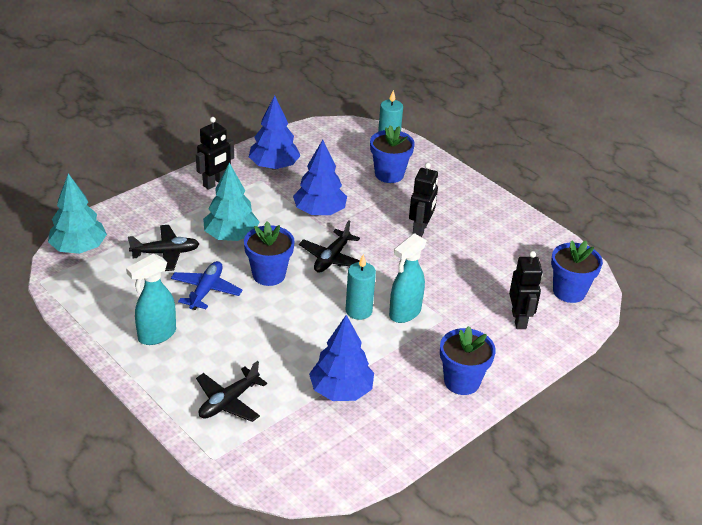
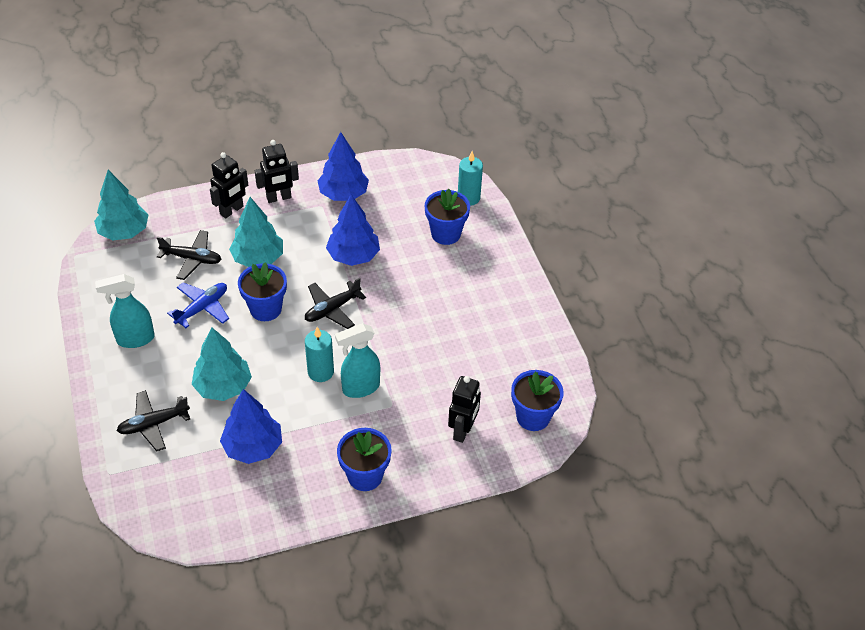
camera: 25 degrees right, 10 degrees up
(275, 349) = (223, 386): none -> turquoise tree
(420, 229) = (435, 304): black robot -> black robot (232, 210)

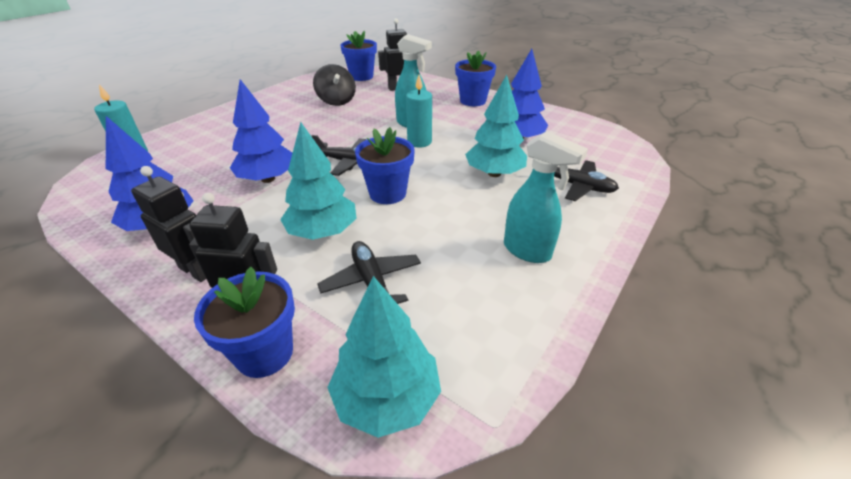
camera: 125 degrees left, 10 degrees down
(202, 308) = (432, 230): blue plane -> none
(446, 234) = (199, 148): blue flower pot -> blue flower pot (264, 353)
(472, 359) = (336, 101): none -> black spinning top

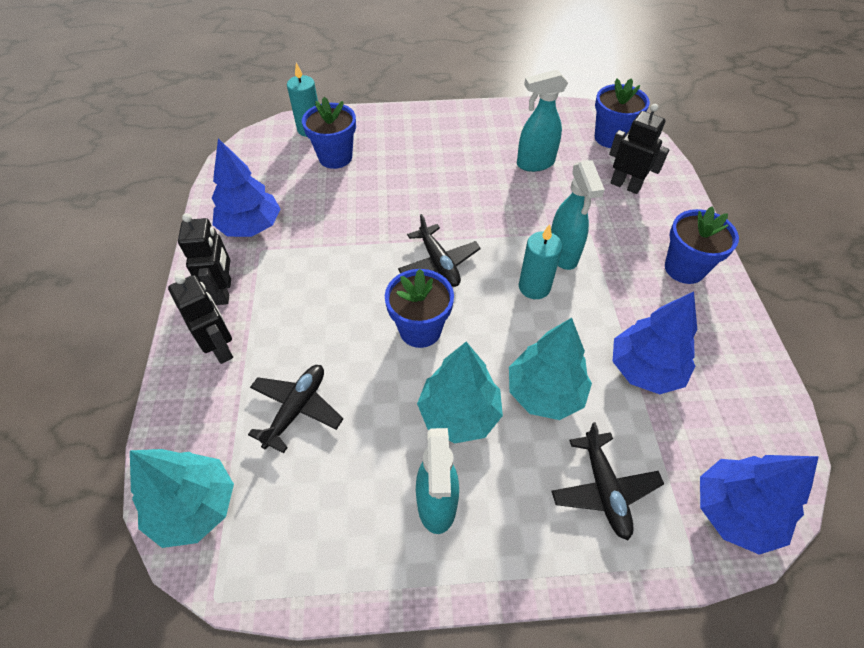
camera: 50 degrees right, 15 degrees up
(264, 353) = (183, 400): blue flower pot -> blue flower pot (335, 157)
(268, 179) = (359, 232): blue tree -> blue tree (734, 511)
(323, 232) = (326, 328): turquoise tree -> turquoise tree (459, 414)
(336, 101) = (534, 164): black spinning top -> turquoise spray bottle

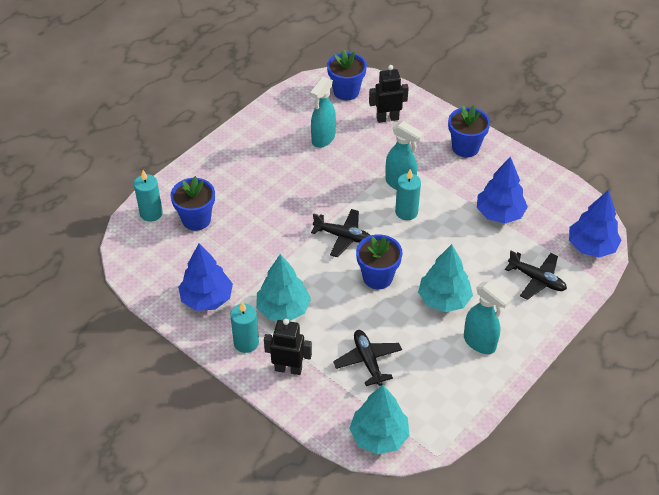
camera: 45 degrees left, 5 degrees down
(224, 291) = (246, 343): black robot -> turquoise candle
(544, 393) = (469, 259): turquoise tree -> turquoise tree (283, 309)

